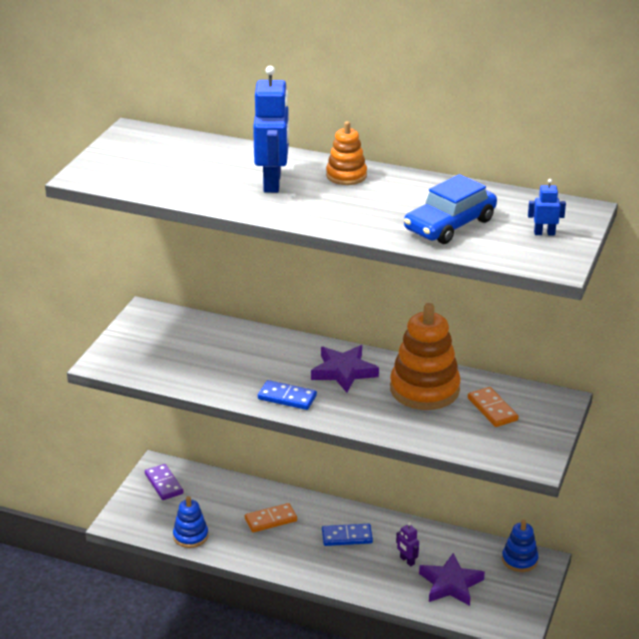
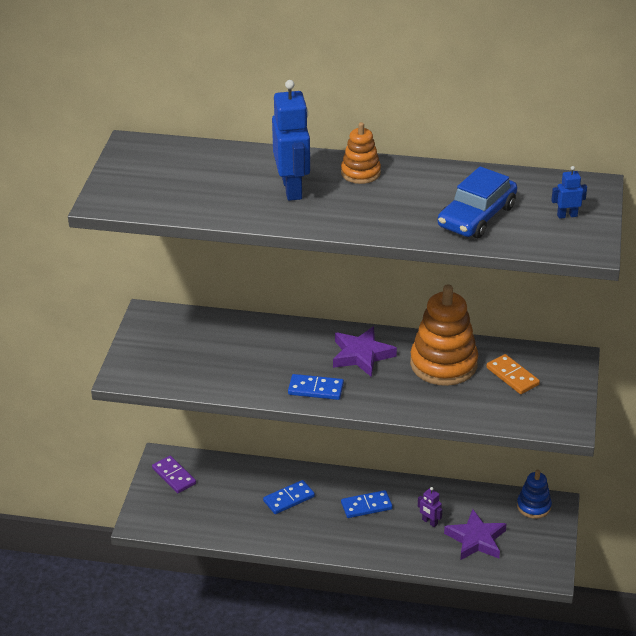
camera: 10 degrees left, 5 degrees up
(190, 536) = (216, 526): blue stacking toy -> none
(271, 520) = (289, 499): orange domino -> blue domino

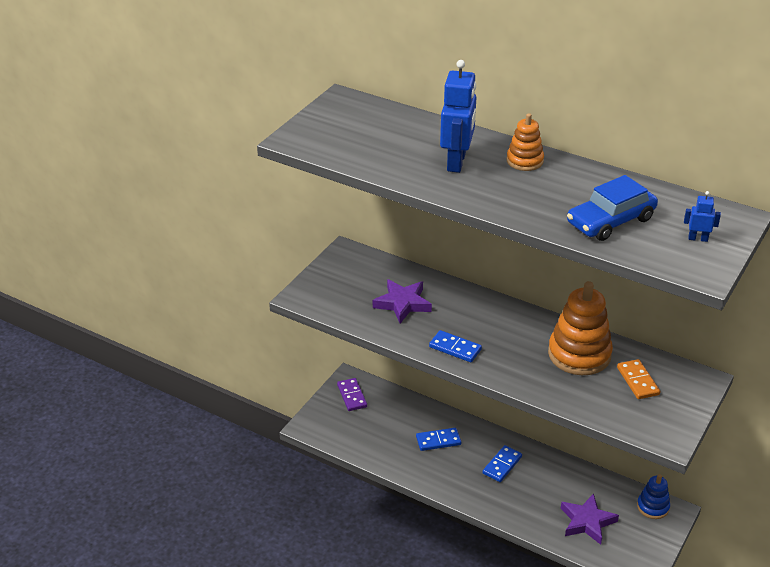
camera: 20 degrees right, 0 degrees up
(361, 355) = (509, 329): purple star -> purple star (402, 303)
(366, 506) = (502, 465): blue domino -> blue domino turned 60 degrees counterclockwise
(429, 522) = (551, 494): purple robot -> none

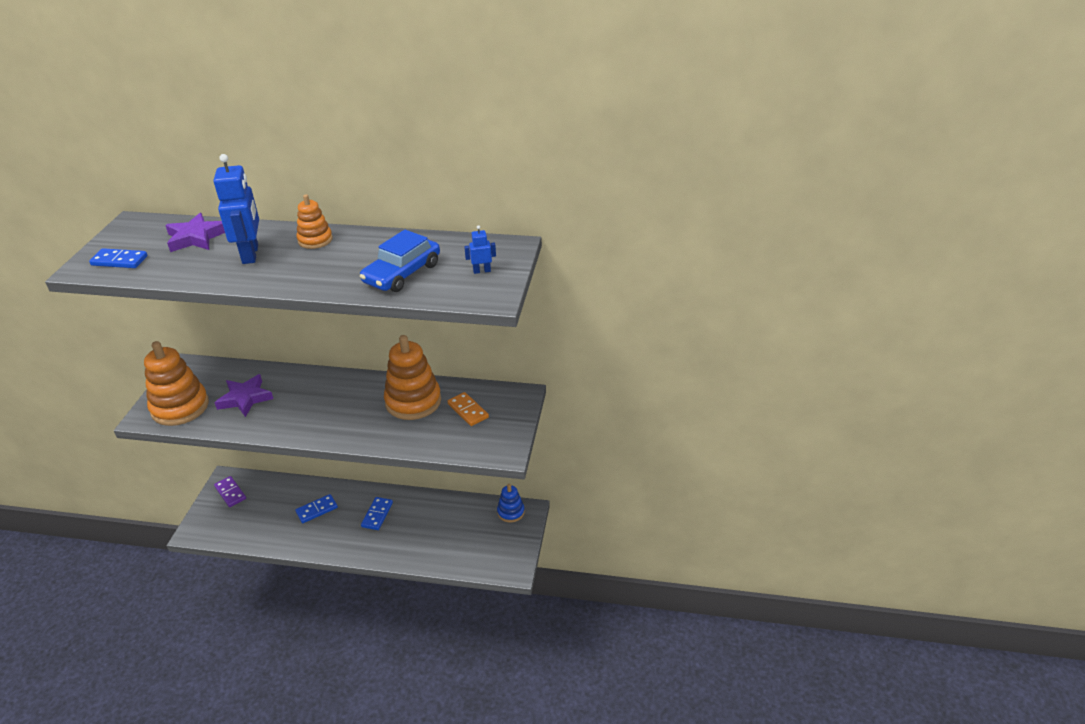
camera: 20 degrees left, 0 degrees up
(336, 296) = (180, 407): none -> orange stacking toy
(455, 348) = (301, 425): blue domino -> blue domino (119, 261)
(587, 522) = (459, 541): purple star -> purple star (196, 237)

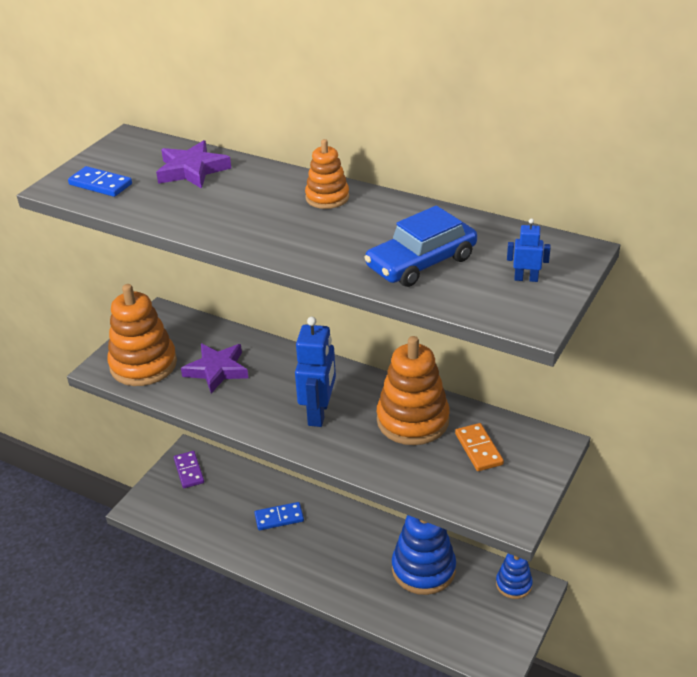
camera: 20 degrees right, 0 degrees up
(251, 254) = (247, 203): blue robot -> blue robot (319, 413)
(377, 515) = (347, 543): blue domino -> none
(441, 518) = (423, 569): none -> blue stacking toy

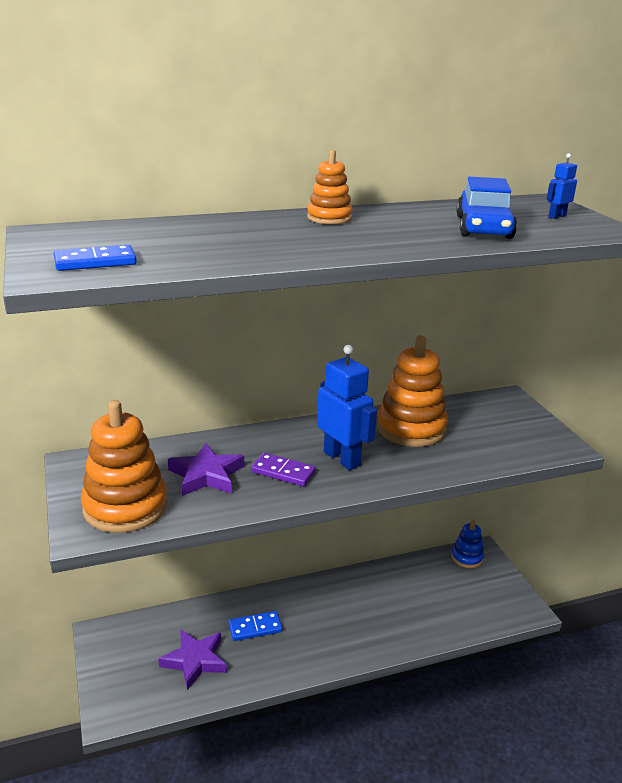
camera: 50 degrees left, 10 degrees down
(189, 471) = (122, 647): purple domino -> purple domino (283, 472)
(192, 170) = (169, 232): purple star -> purple star (195, 661)
(279, 518) = (255, 628): blue domino -> blue domino turned 45 degrees clockwise
(423, 569) = (405, 588): blue stacking toy -> none
(479, 449) = (478, 422): orange domino -> none

